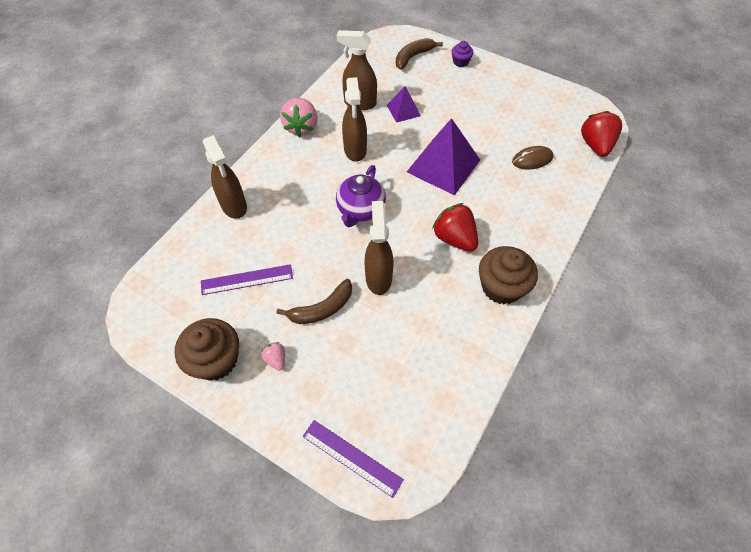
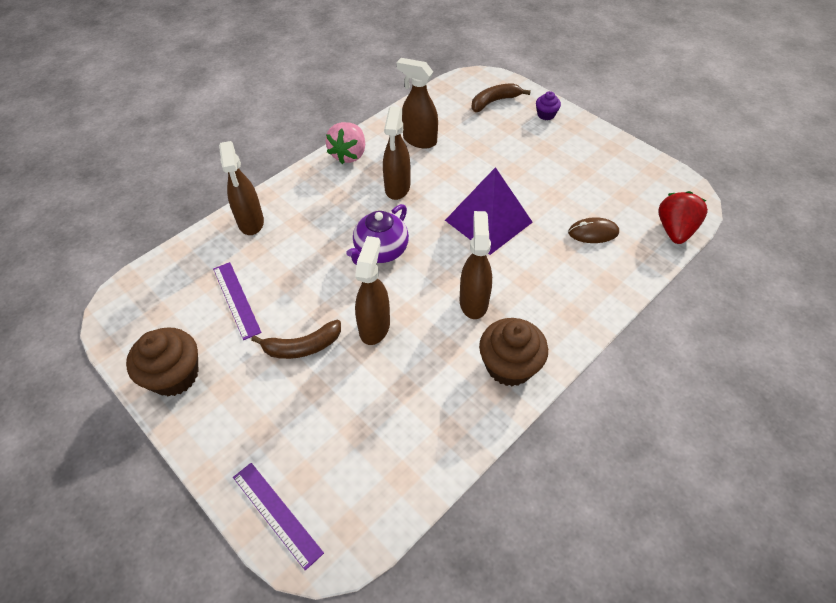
camera: 15 degrees right, 5 degrees down
(247, 280) = (236, 299): purple ruler -> purple ruler turned 60 degrees clockwise
(276, 359) = (235, 389): pink strawberry -> none
(403, 110) = (464, 155): purple pyramid -> none
(454, 238) = (473, 301): red strawberry -> brown spray bottle

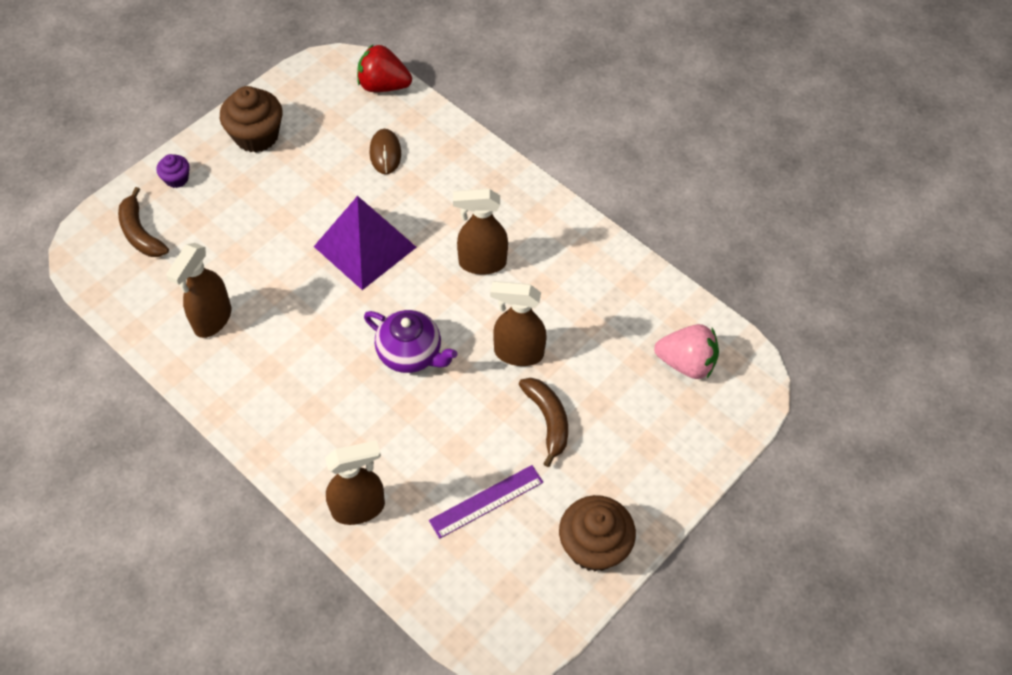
camera: 95 degrees left, 5 degrees up
(276, 514) = (728, 418): purple ruler -> none
(349, 155) = (233, 403): pink strawberry -> pink strawberry (686, 363)
(397, 188) = (303, 341): brown spray bottle -> none
(509, 366) = (558, 235): brown cupcake -> brown cupcake (256, 136)

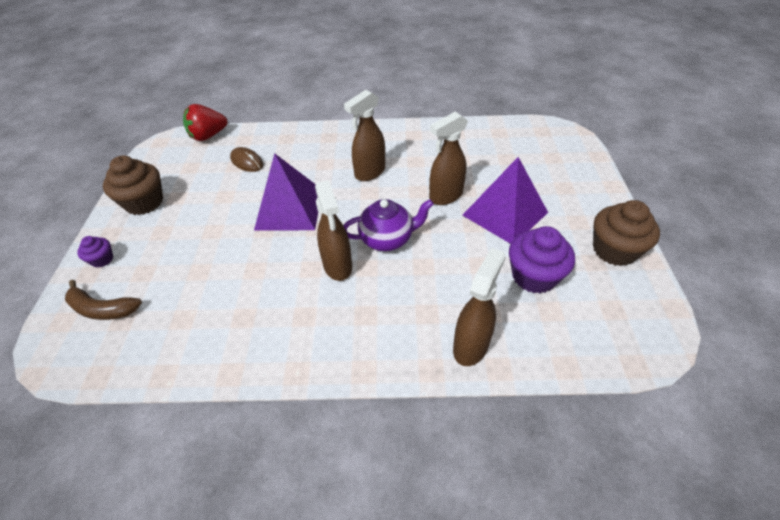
camera: 40 degrees left, 10 degrees down
(212, 319) = (224, 319): brown spray bottle -> brown spray bottle (338, 266)
(486, 501) = (534, 276): purple ruler -> purple cupcake
(548, 420) = (505, 213): brown banana -> purple pyramid
(686, 363) = (527, 145): pink strawberry -> none

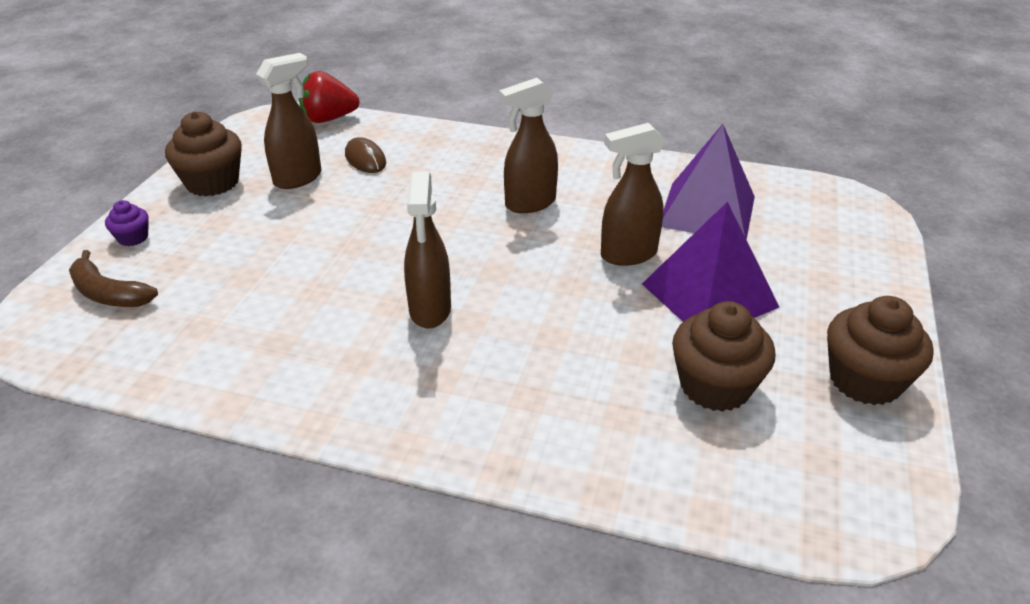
camera: 15 degrees right, 10 degrees down
(289, 209) = (396, 227): purple pyramid -> purple pyramid (707, 211)
(387, 239) = (516, 292): purple teapot -> none
(471, 345) = (574, 452): brown spray bottle -> brown spray bottle (298, 178)
(534, 276) = (715, 386): purple cupcake -> brown cupcake

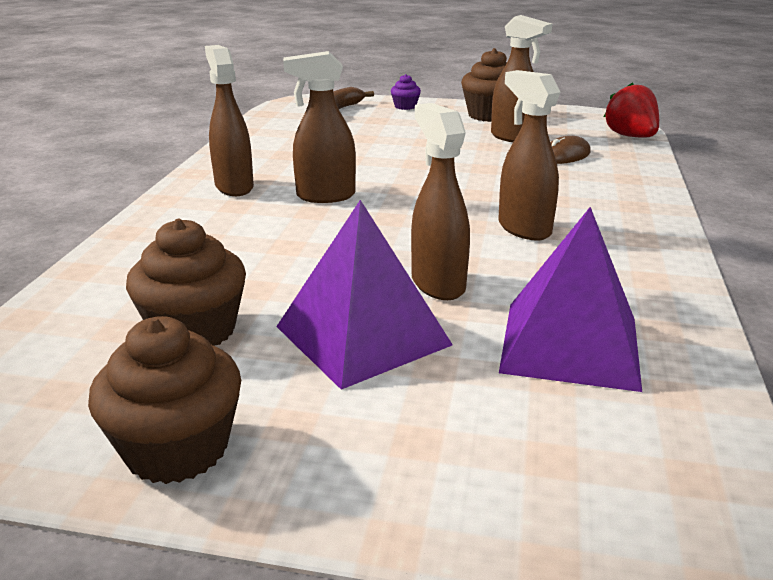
camera: 85 degrees right, 10 degrees down
(380, 383) = (234, 187): none -> brown spray bottle

